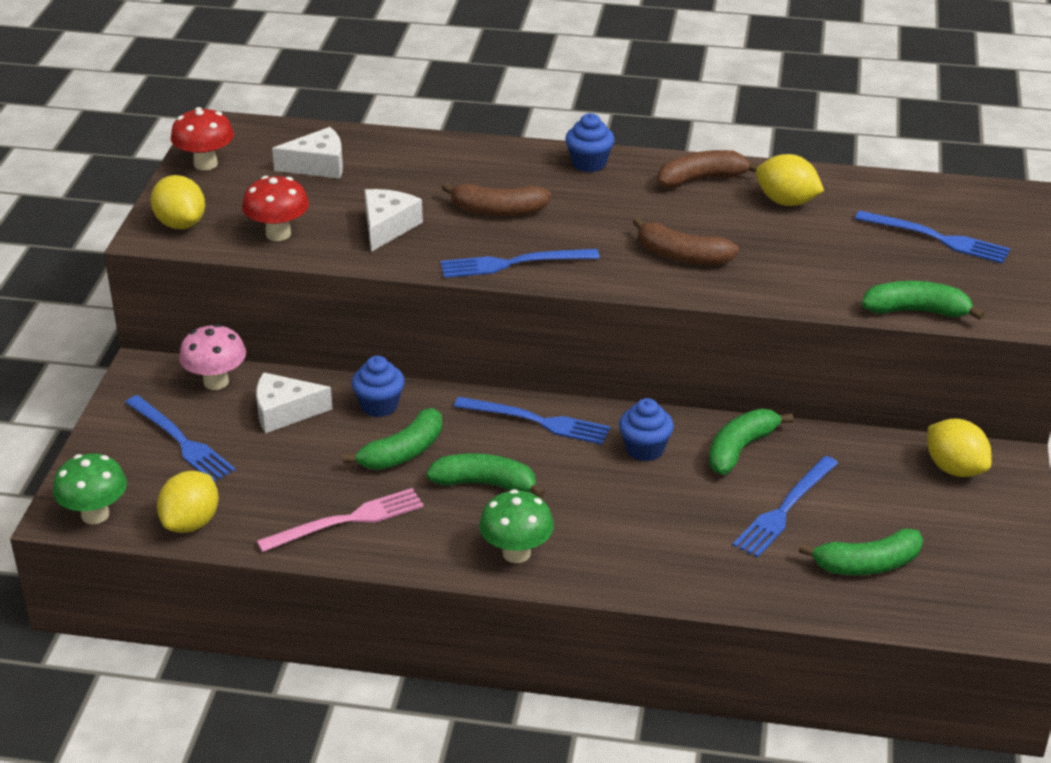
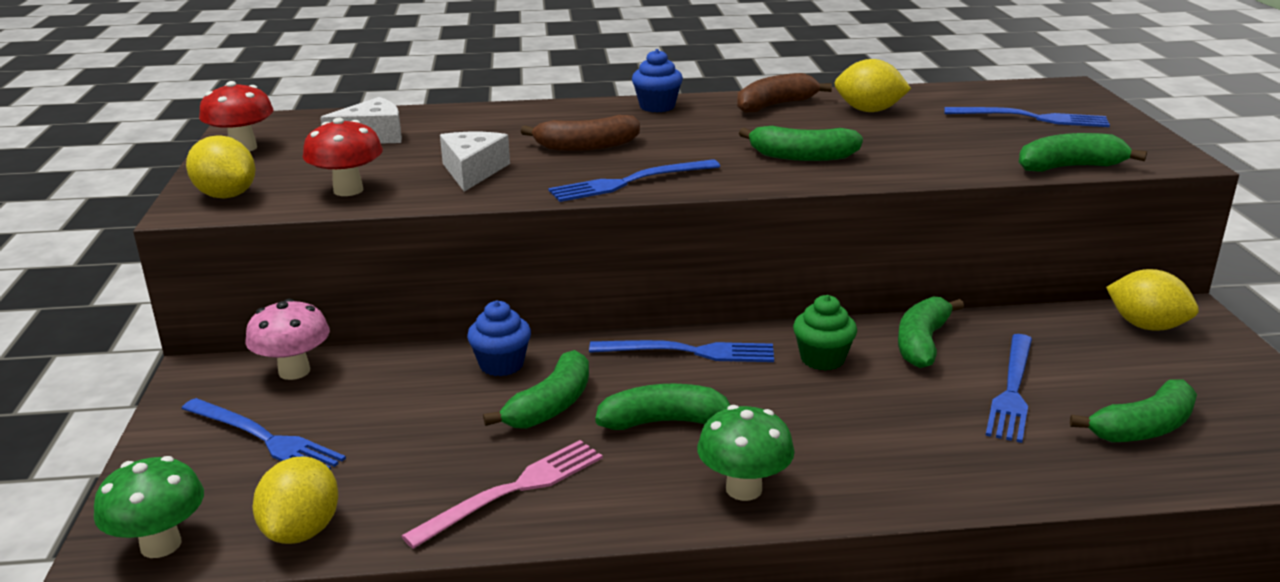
camera: 15 degrees left, 10 degrees down
(285, 412) = (389, 388): white cheese -> none
(645, 449) = (822, 359): blue cupcake -> green cupcake
(682, 256) = (802, 156): brown banana -> green banana

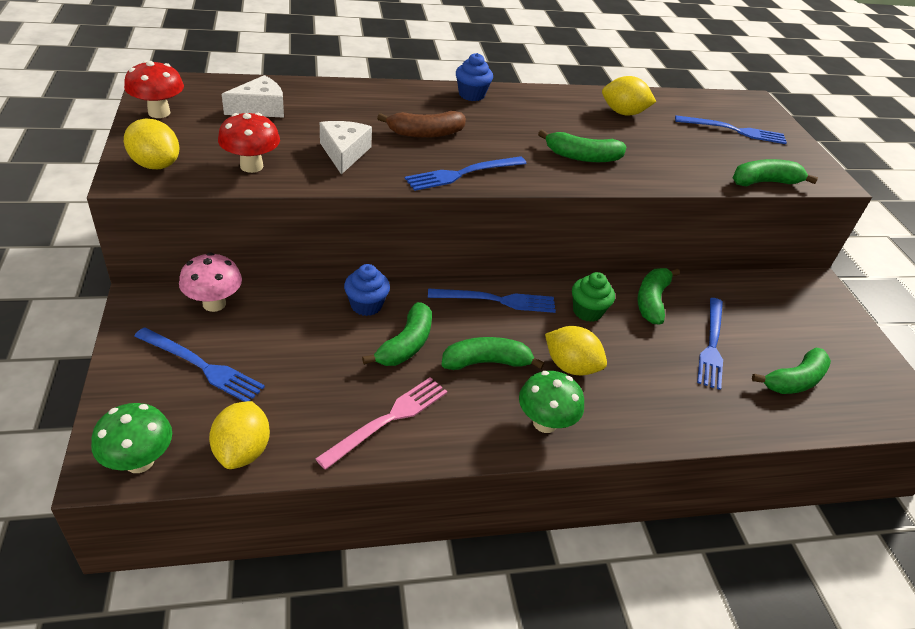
camera: 10 degrees left, 15 degrees up
(775, 105) = (556, 101): brown banana -> none
(1146, 326) = (793, 294): yellow lemon -> yellow lemon (570, 366)

